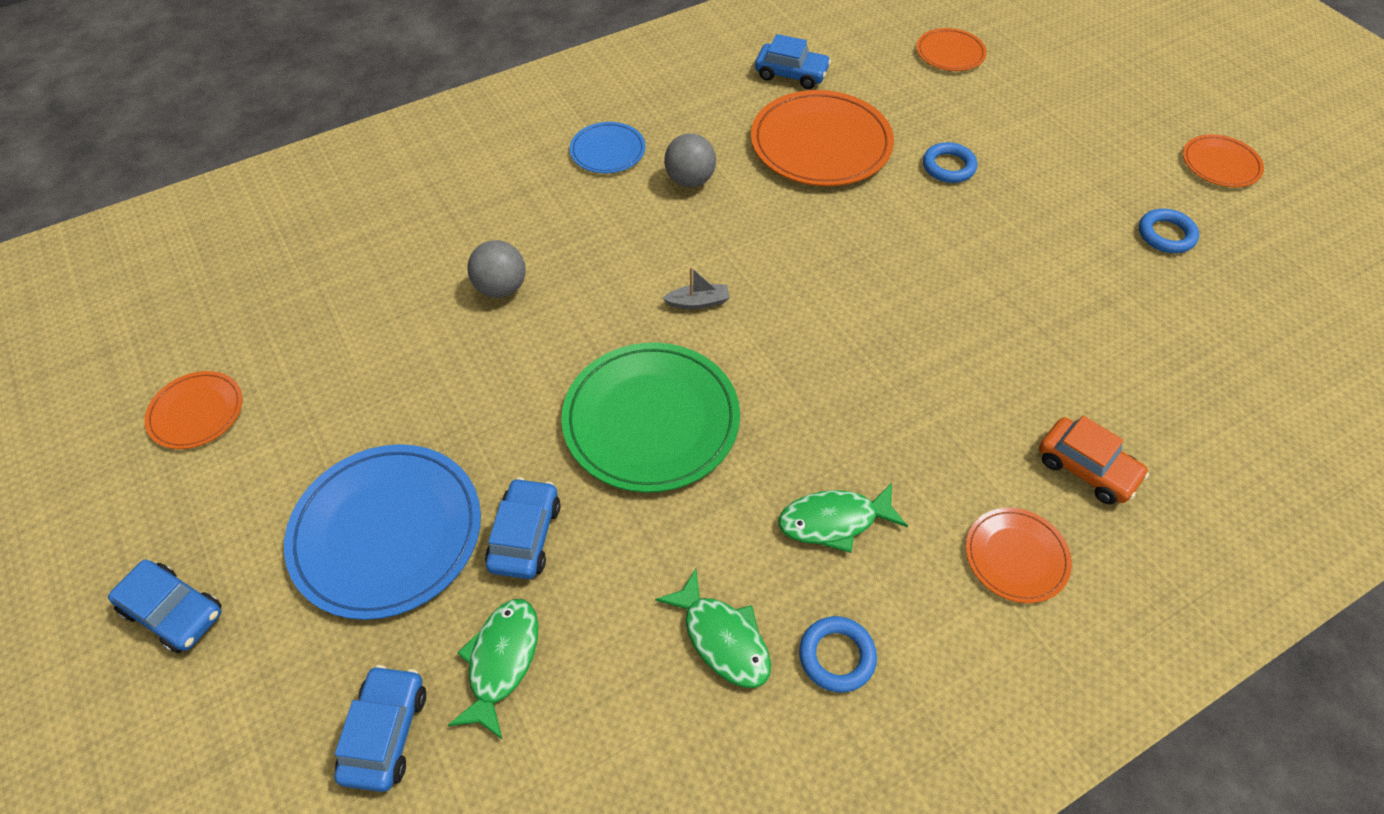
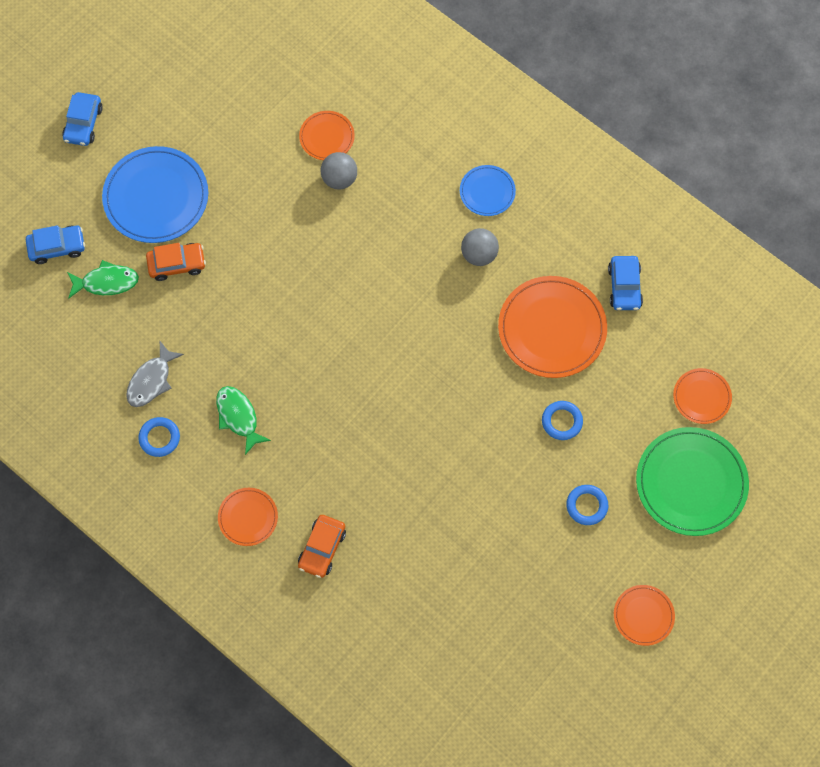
camera: 70 degrees right, 15 degrees up
(196, 412) = (194, 65): orange plate -> orange plate (327, 137)
(525, 535) = (177, 264): blue car -> orange car
(651, 420) = (272, 300): green plate -> green plate (691, 483)
(698, 302) = (370, 296): grey boat -> none
(722, 638) = (151, 380): green fish -> grey fish
(1166, 235) = (547, 580): blue ring -> blue ring (586, 506)

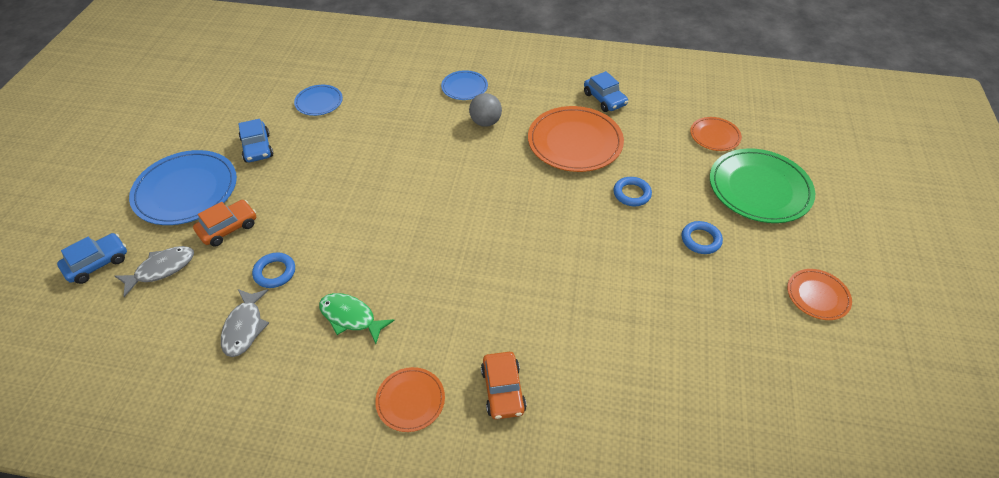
camera: 30 degrees left, 20 degrees down
(83, 123) = (93, 168): blue car -> blue car (257, 148)
(106, 282) = (161, 269): green fish -> grey fish
(159, 438) = (277, 374): blue ring -> blue ring (275, 272)
(327, 137) = (319, 102): orange plate -> blue plate
(339, 179) = (344, 121): grey ball -> none

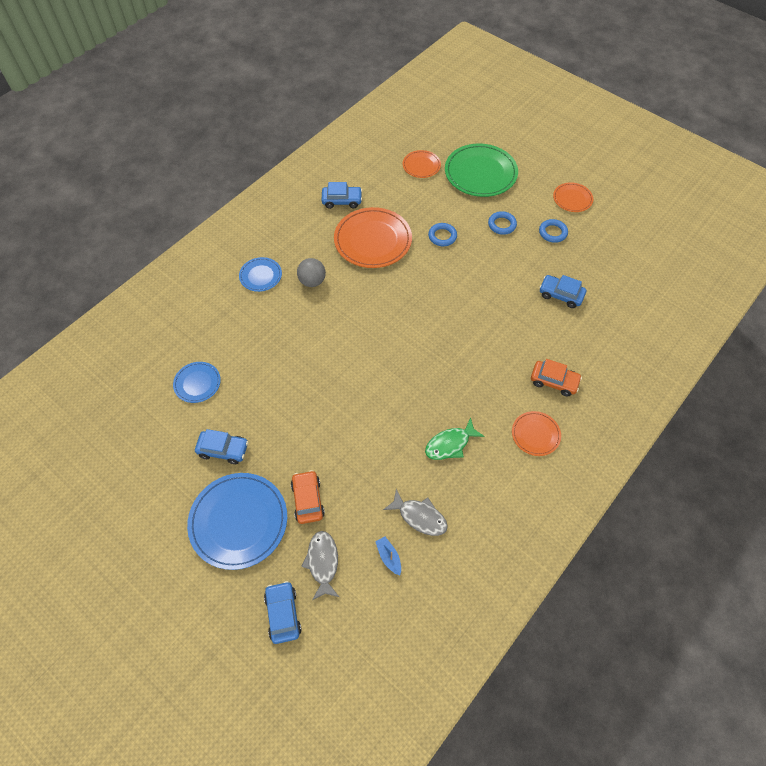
camera: 60 degrees left, 10 degrees up
(185, 320) = (389, 557): none -> blue boat
(275, 272) = (378, 480): blue ring -> blue ring (552, 232)
(645, 344) = (560, 295): none -> blue car

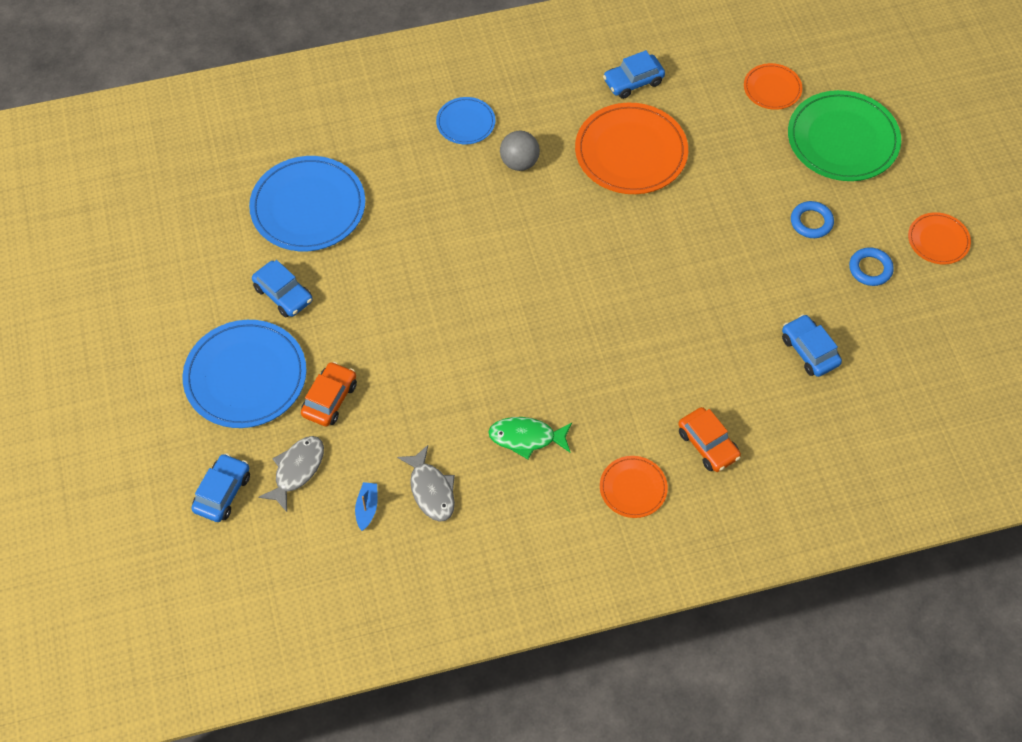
camera: 35 degrees right, 0 degrees up
(197, 383) = (308, 207): blue plate -> blue plate, size x1.88
(342, 201) = (633, 81): blue car -> blue car turned 120 degrees clockwise
(442, 236) = (721, 194): blue ring -> none

